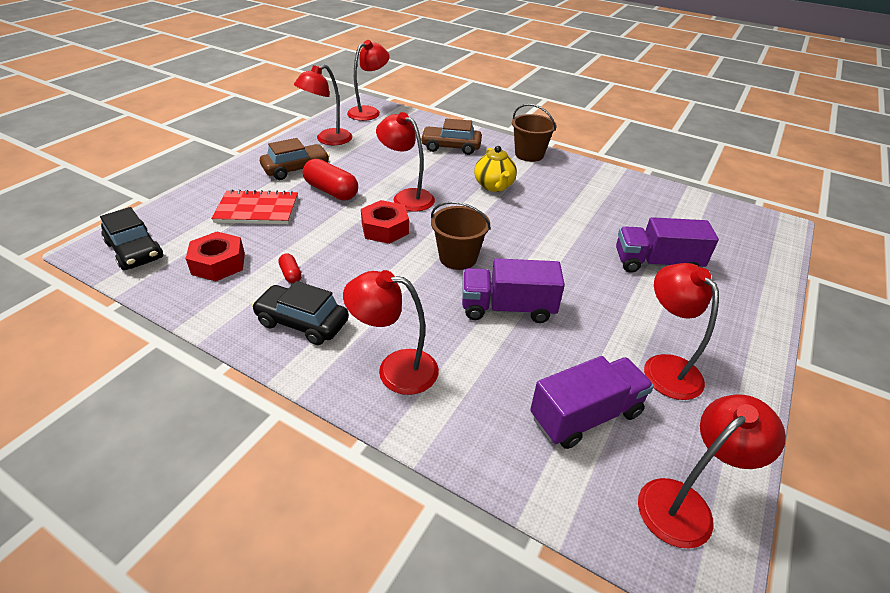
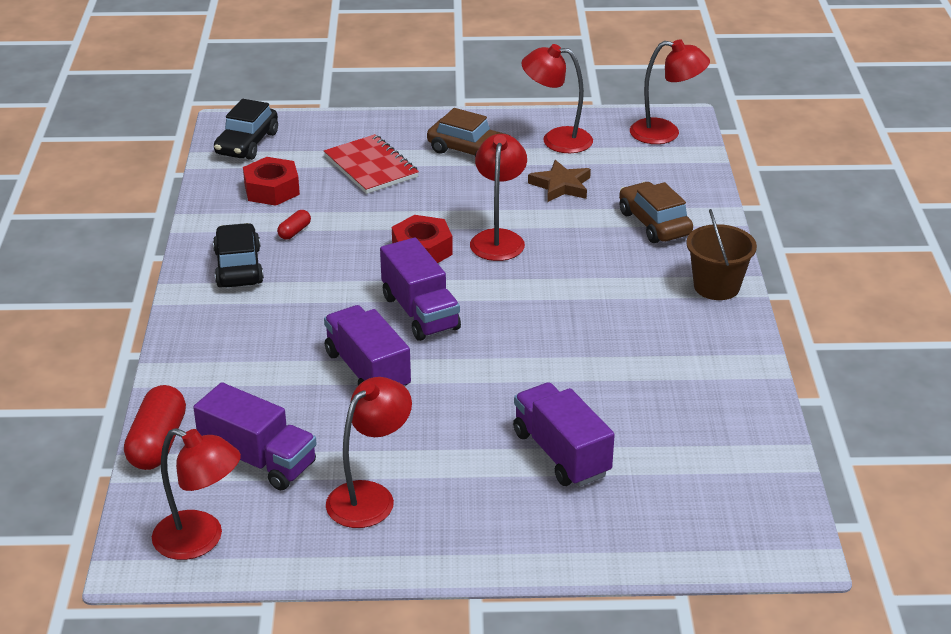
camera: 60 degrees right, 5 degrees down
(331, 191) = (453, 190): red capsule -> red capsule (157, 443)
(377, 157) = (561, 186): none -> brown star
(395, 369) = (225, 337): red lamp -> none
(458, 258) = (420, 313): brown bucket -> purple truck
(494, 186) = (596, 287): yellow teapot -> none

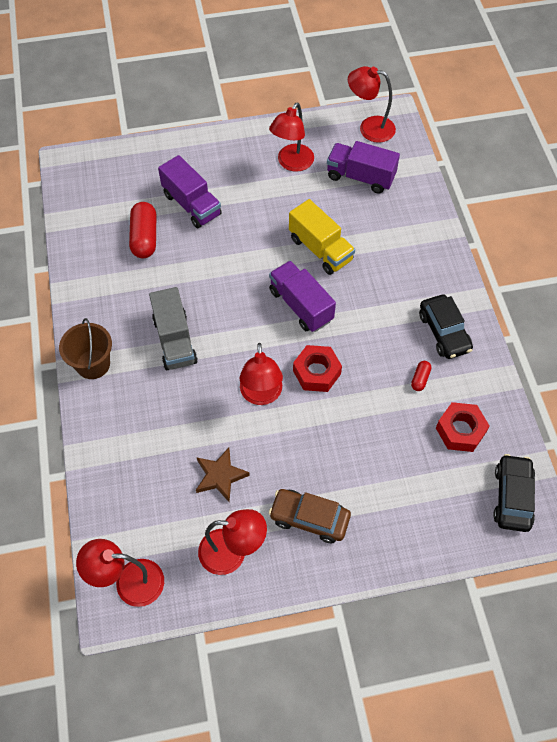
camera: 170 degrees right, 25 degrees up
(157, 443) = (421, 180): red capsule -> red capsule (144, 237)
(367, 371) = (320, 249): purple truck -> yellow truck
(371, 167) = (390, 478): red notebook -> none
(604, 297) = (175, 340): none -> grey truck
(654, 223) = (139, 434): brown car -> none

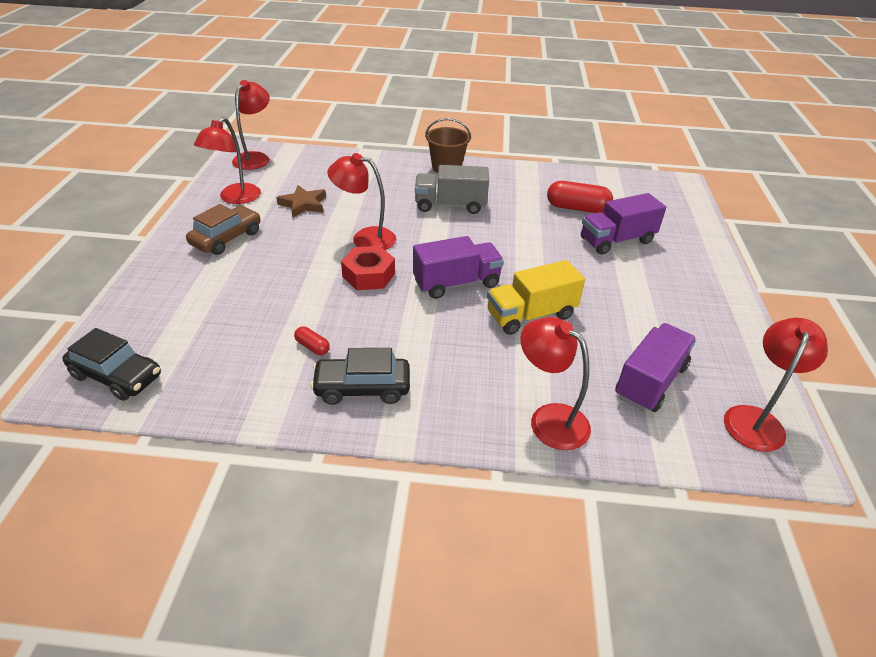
camera: 105 degrees right, 20 degrees down
(292, 163) = (678, 323): red lamp -> red lamp (549, 419)
(460, 430) = (226, 360): red nut -> none

